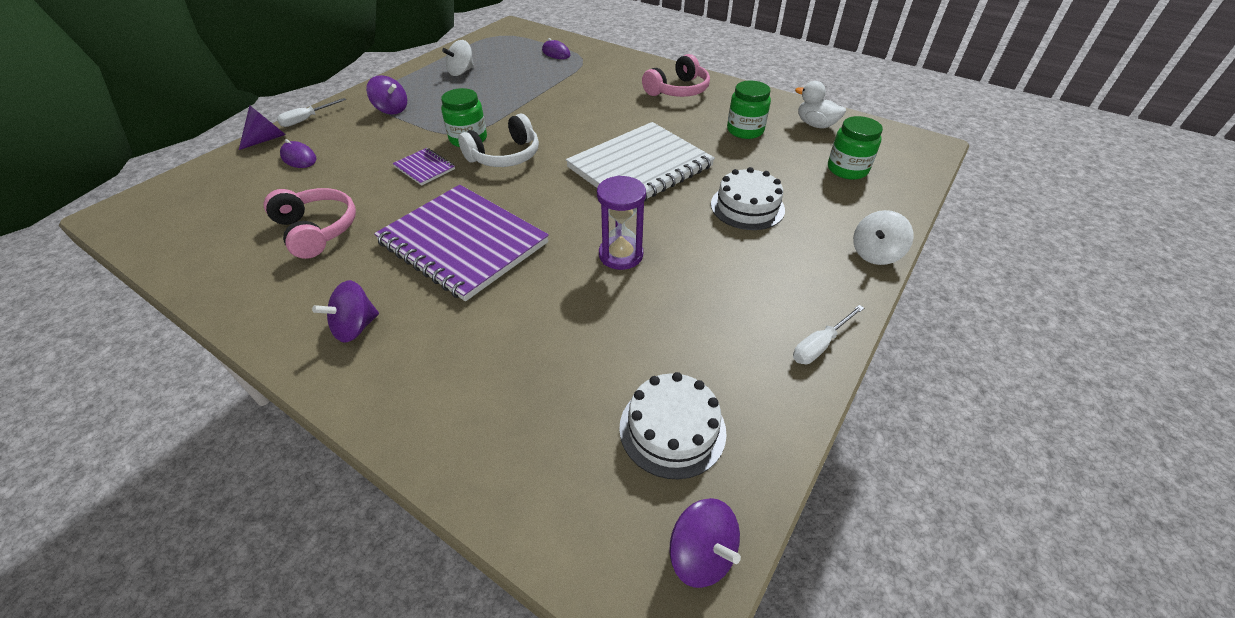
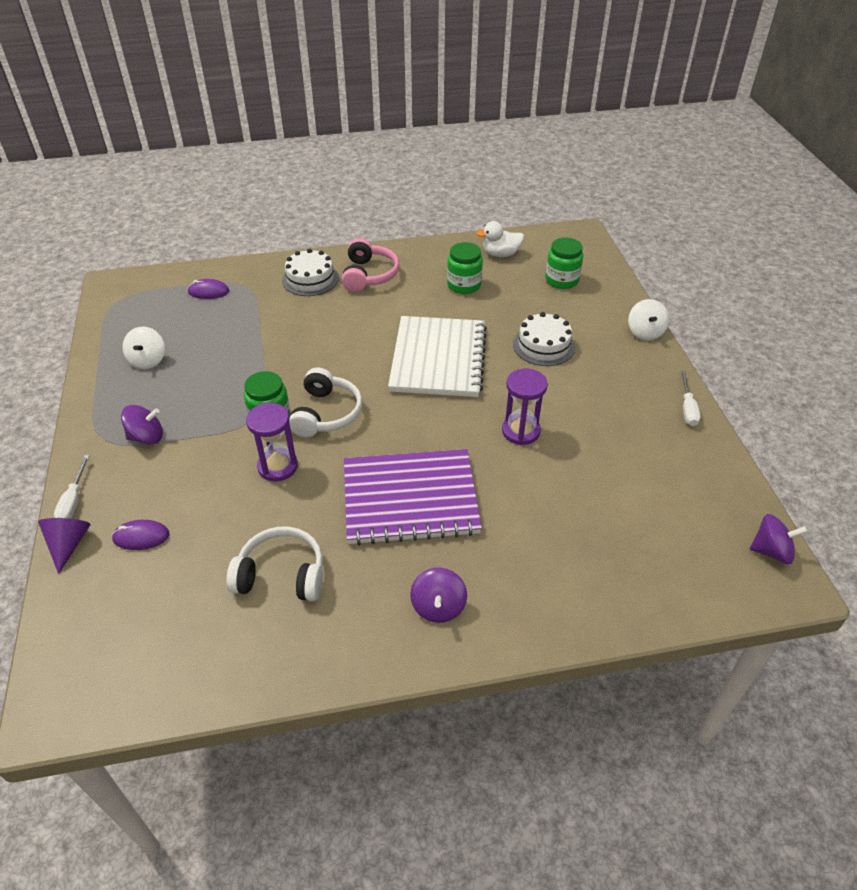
camera: 45 degrees left, 0 degrees up
(317, 230) = (281, 574): pink headphones -> white headphones
(424, 168) = (278, 466): purple notebook -> purple hourglass
(672, 429) = (686, 508): white cake -> white cake (310, 279)

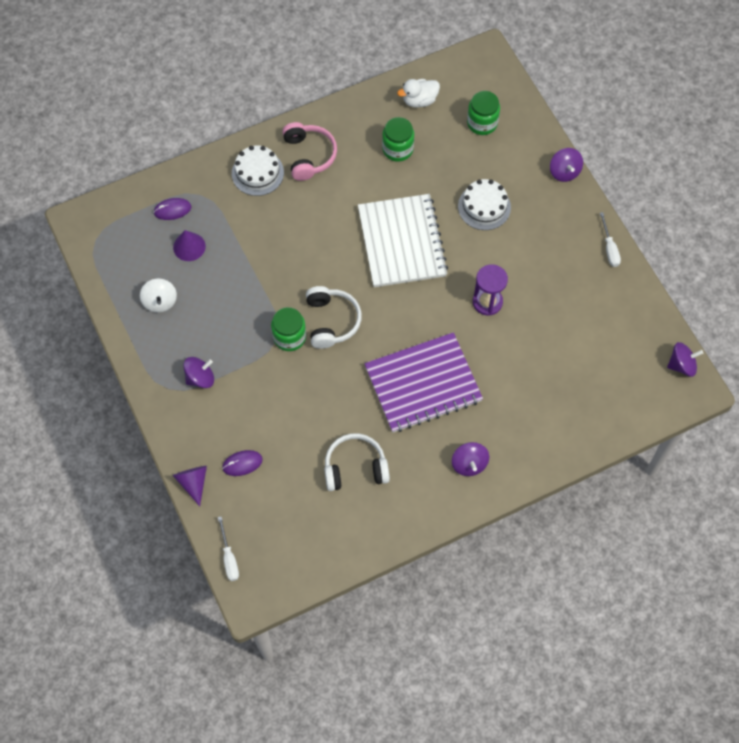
camera: 15 degrees left, 20 degrees up
(73, 500) = (176, 447): white screwdriver -> white screwdriver (229, 558)
(207, 322) = (189, 246): none -> purple cone
(278, 466) = (314, 380): purple hourglass -> none
(645, 332) = (564, 172): white spinning top -> purple spinning top

